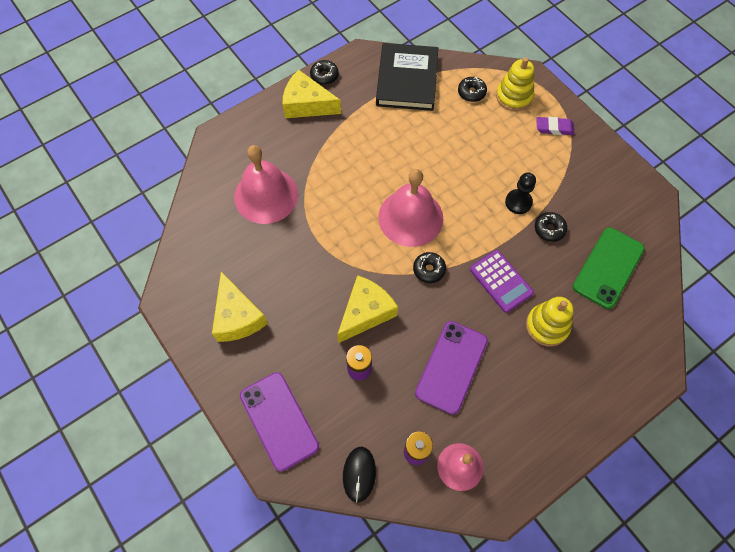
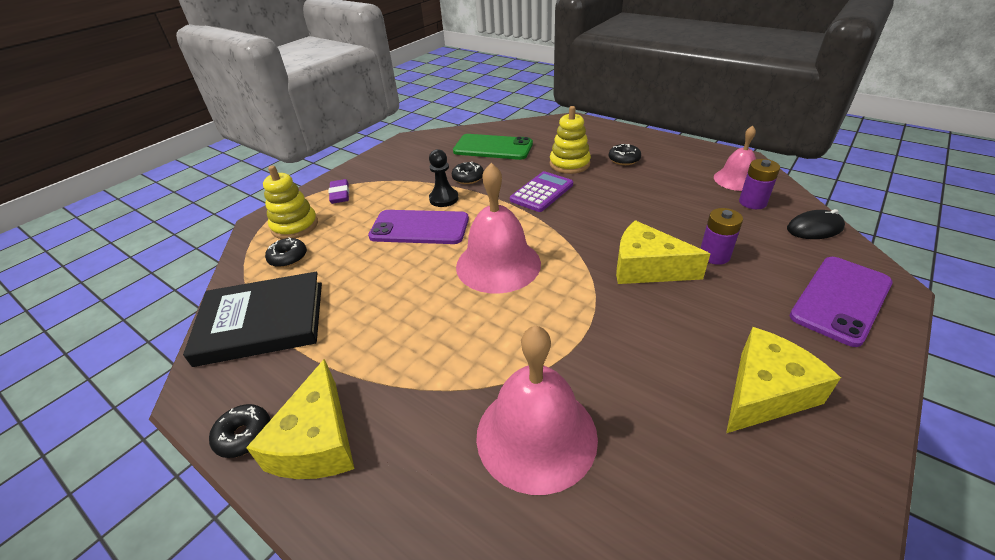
camera: 105 degrees left, 25 degrees down
(429, 270) = (559, 236): black donut -> black donut (624, 159)
(451, 367) = (653, 201): purple phone -> purple phone (419, 228)

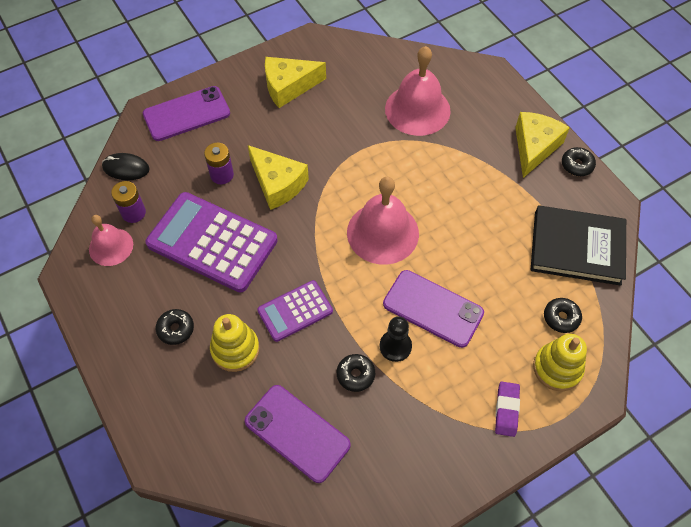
camera: 160 degrees left, 20 degrees up
(493, 148) = (297, 433): green phone -> purple phone
(657, 207) = (212, 242): none -> purple calculator

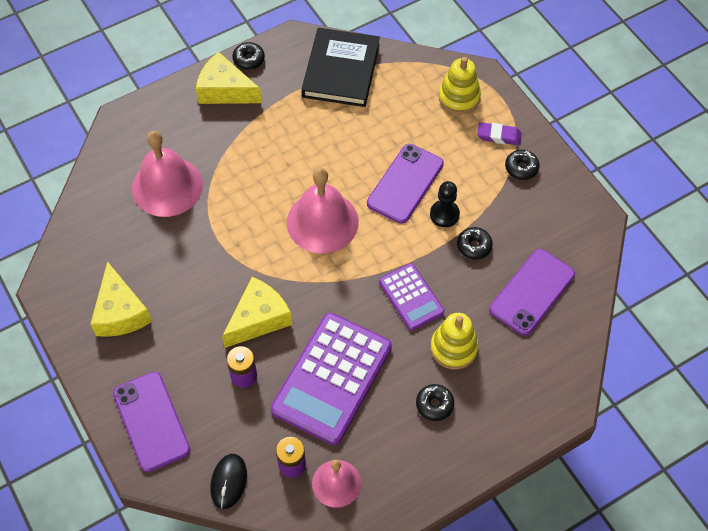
camera: 90 degrees left, 0 degrees up
(561, 318) = (411, 90): black donut -> black donut (521, 168)

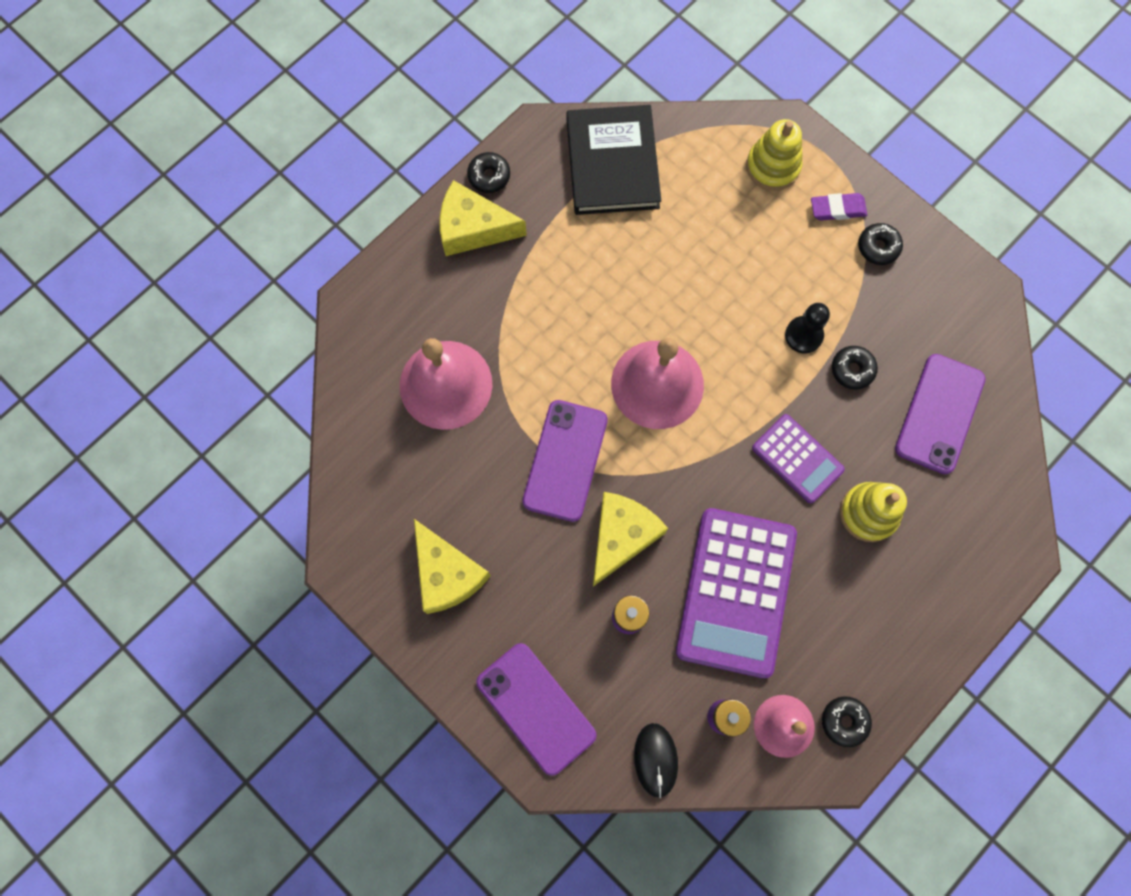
camera: 15 degrees left, 15 degrees up
(405, 184) = (743, 305): purple phone -> purple phone (565, 460)
(434, 405) = (868, 593): black donut -> black donut (844, 721)

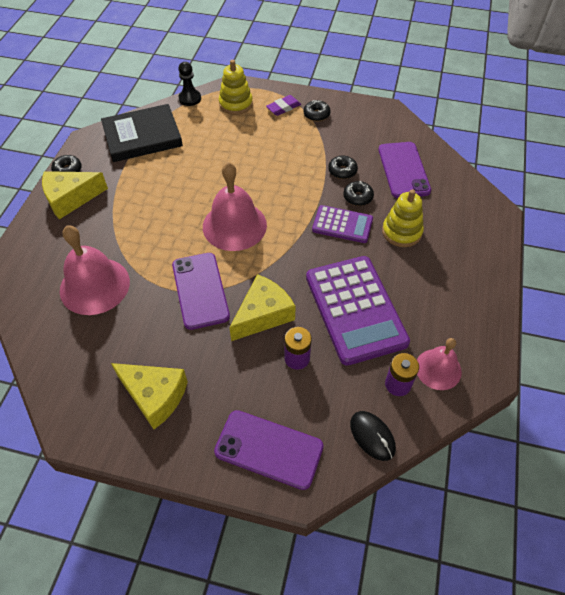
camera: 30 degrees left, 20 degrees down
(612, 163) = (142, 136): black book -> black book turned 75 degrees counterclockwise
(621, 537) = (263, 314): yellow cheese -> yellow cheese turned 45 degrees clockwise
(803, 335) = (304, 167): black pawn -> black pawn (190, 98)
(844, 721) = (471, 346): black donut -> black donut (358, 197)

